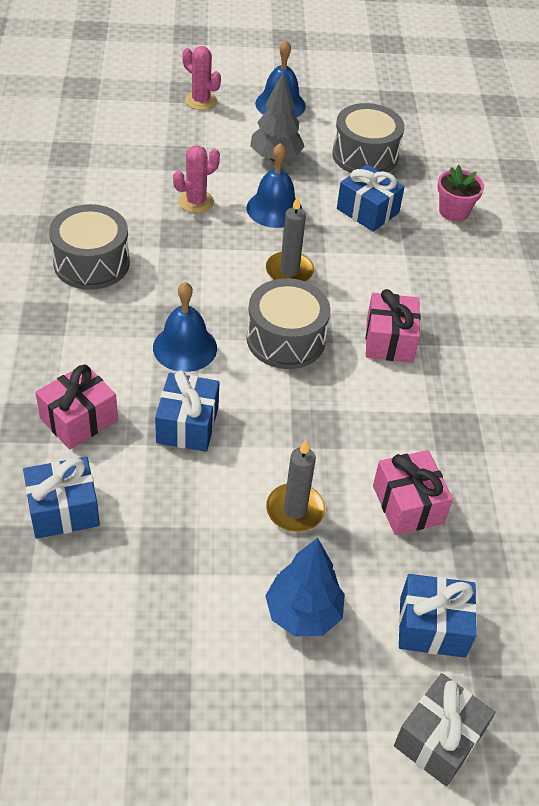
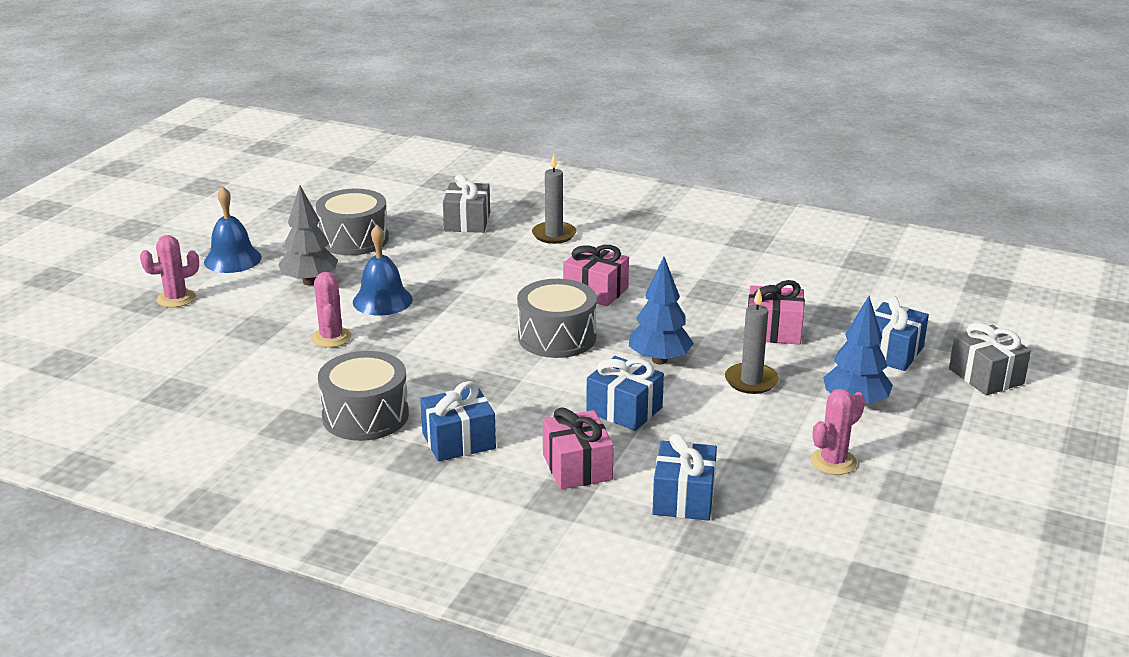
camera: 60 degrees left, 20 degrees down
(180, 618) = (833, 462): none -> pink cactus
(185, 347) = (527, 389): blue bell -> none
(289, 271) = (472, 314): grey candle -> grey candle (554, 235)
(291, 426) = (659, 360): none -> blue tree
(367, 211) = (429, 258): blue gift -> blue gift (458, 441)
(453, 211) = (467, 222): pink flower pot -> grey gift

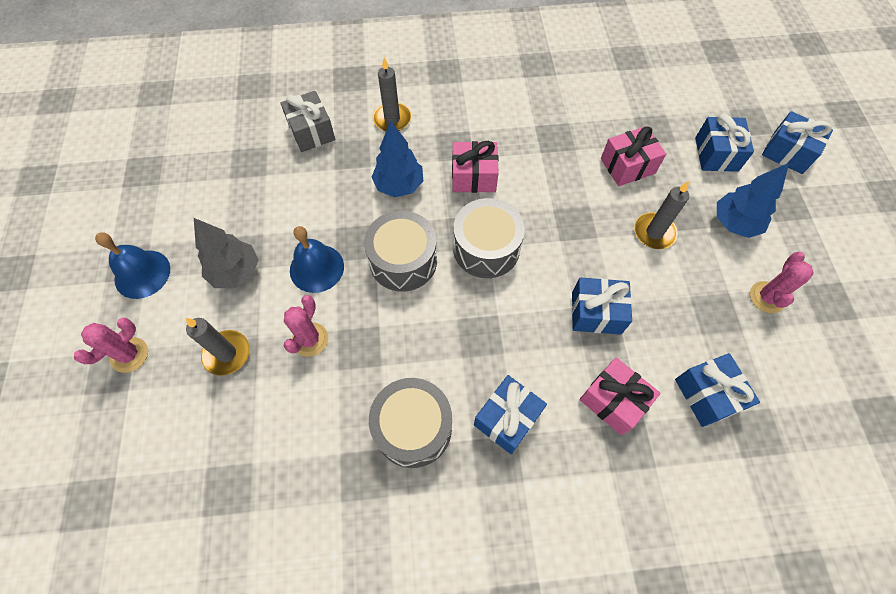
camera: 30 degrees left, 35 degrees up
(253, 323) = (227, 354): none -> grey candle
(331, 338) = (310, 339): pink cactus -> pink cactus turned 60 degrees clockwise
(354, 239) = (232, 196): grey drum -> grey drum (403, 261)
(659, 360) = (577, 239): blue tree -> blue tree (399, 185)
(986, 376) = (787, 152): grey gift -> blue gift

